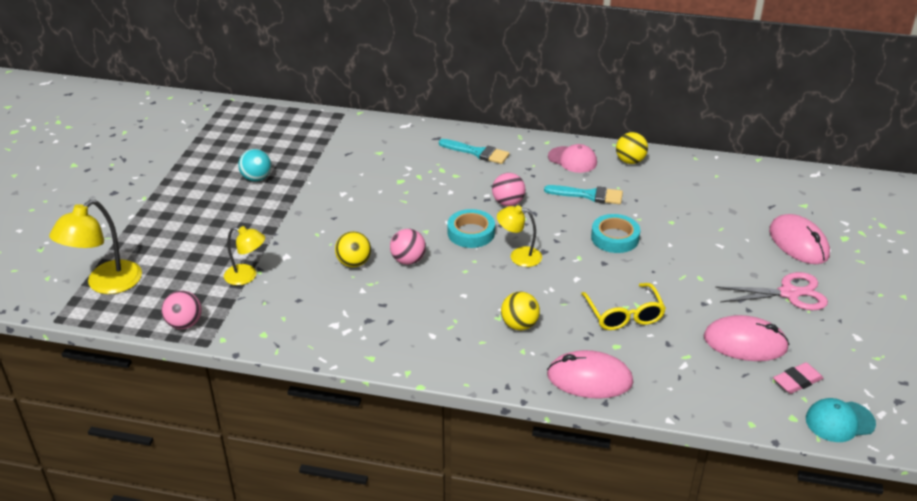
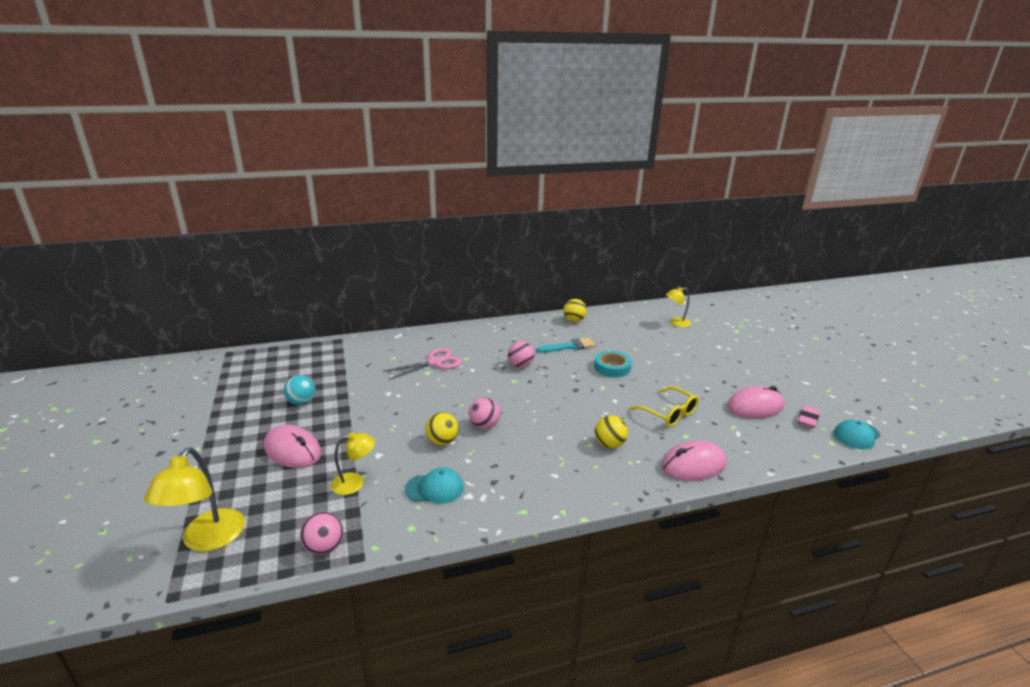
camera: 30 degrees left, 10 degrees down
(310, 307) = (435, 488): none -> turquoise cap
(471, 233) = (513, 392): turquoise tape -> none
(477, 152) = (468, 340): turquoise brush -> none
(519, 256) = (562, 397): yellow lamp -> yellow lamp (676, 323)
(572, 160) = (537, 328): pink cap -> none
(789, 293) = (744, 369): pink scissors -> pink scissors (435, 362)
(798, 243) = (717, 340): pink mouse -> pink mouse (292, 450)

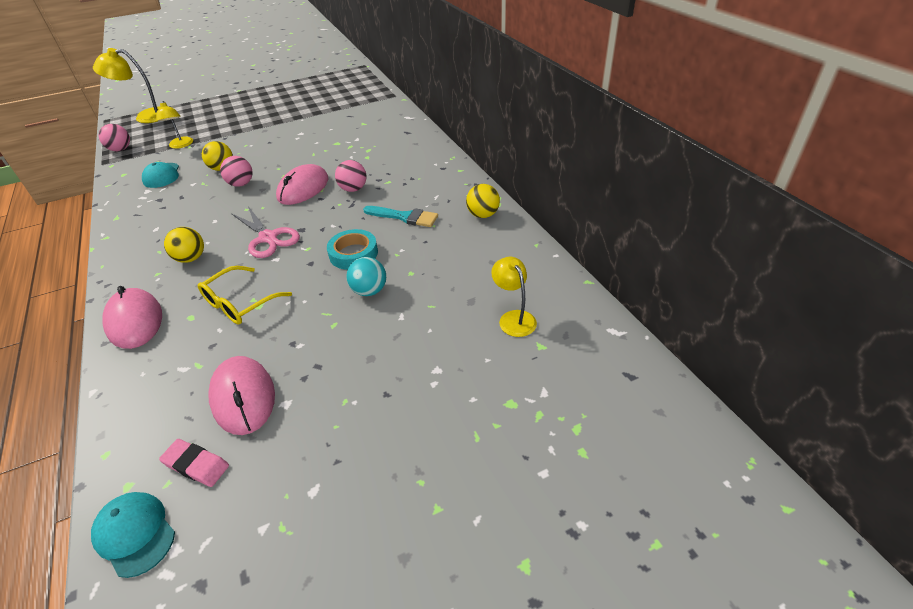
camera: 85 degrees right, 15 degrees up
(292, 450) = (227, 117): pink mouse -> pink mouse (303, 188)
(301, 402) = (289, 105): turquoise ball -> turquoise ball (369, 291)
(435, 362) = (355, 143): pink scissors -> pink scissors (268, 238)
(569, 346) = (404, 217): turquoise brush -> turquoise brush turned 45 degrees counterclockwise

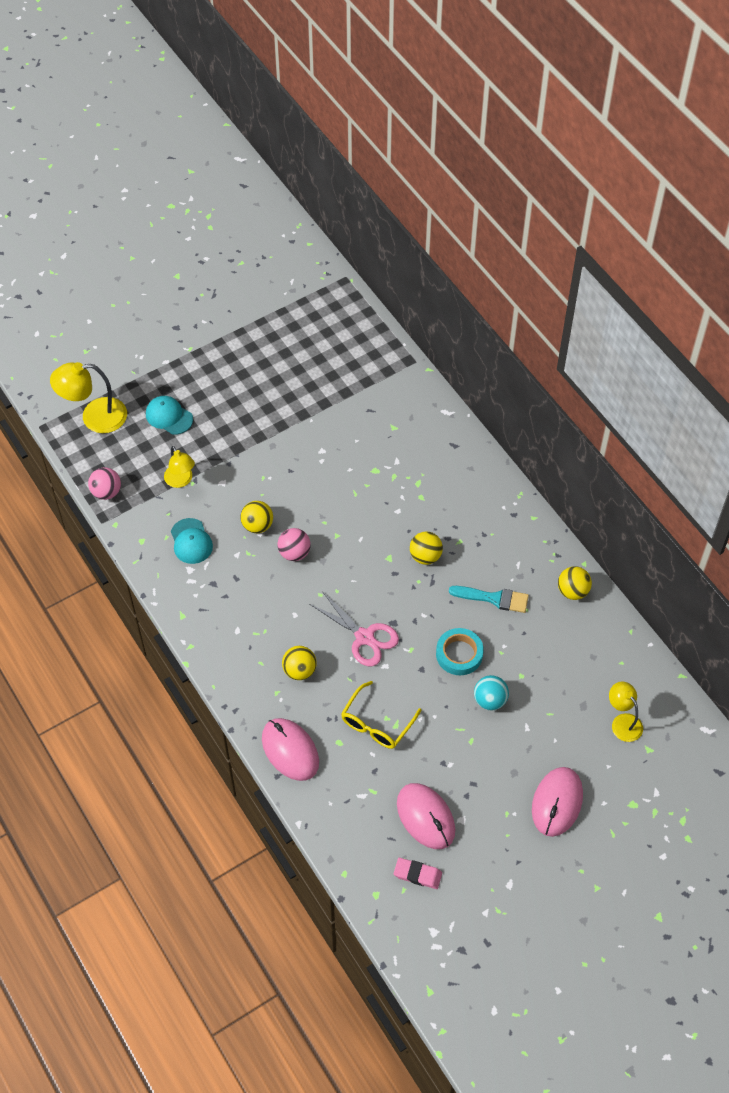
camera: 10 degrees left, 15 degrees up
(135, 534) = (401, 925): turquoise cap -> turquoise cap (169, 416)
(303, 188) = (369, 557): pink mouse -> pink mouse (557, 802)
(353, 189) = (425, 556): pink ball -> yellow ball

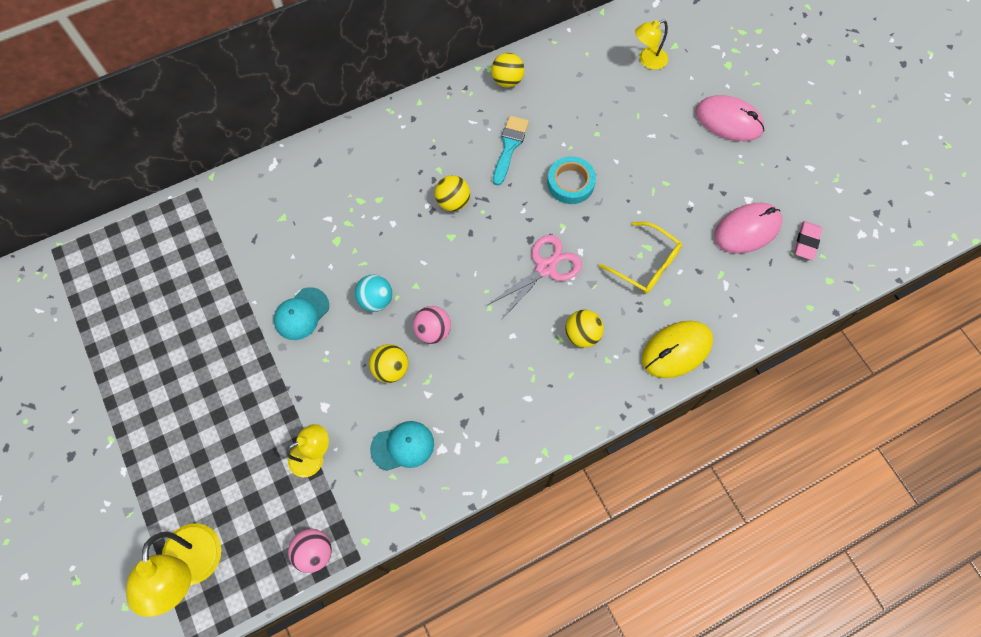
camera: 85 degrees left, 10 degrees up
(169, 416) = (212, 468): turquoise cap -> turquoise cap (301, 314)
(290, 750) = (676, 350): pink mouse -> yellow mouse
(490, 700) = (622, 162): turquoise ball -> turquoise ball (376, 300)

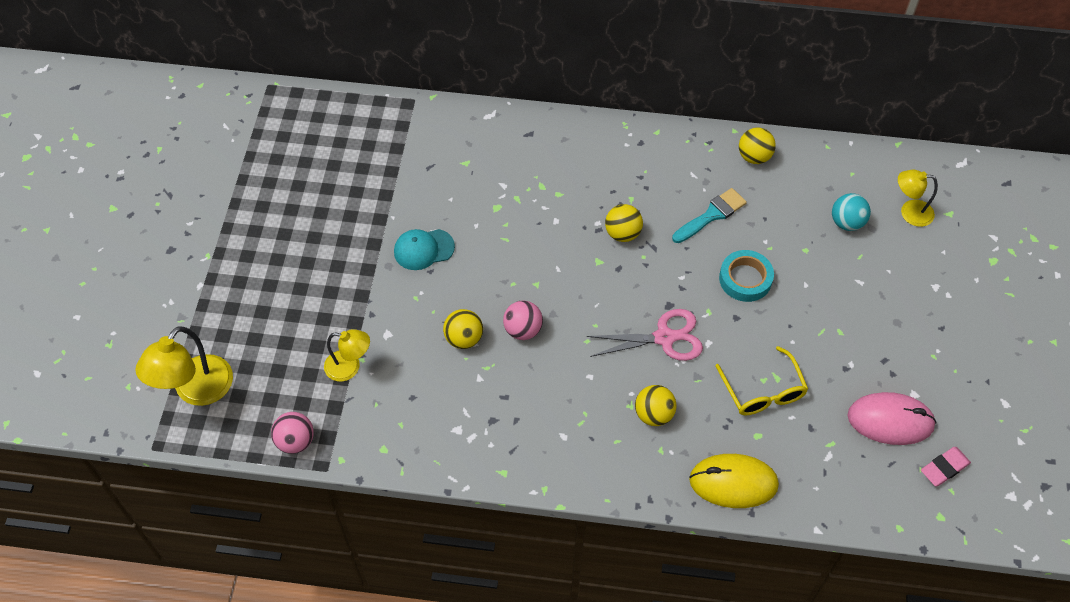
camera: 35 degrees right, 10 degrees down
(376, 300) = (493, 275): turquoise ball -> turquoise ball (846, 222)
(403, 446) = (427, 406): turquoise cap -> none
(728, 121) = (951, 312): pink mouse -> none

